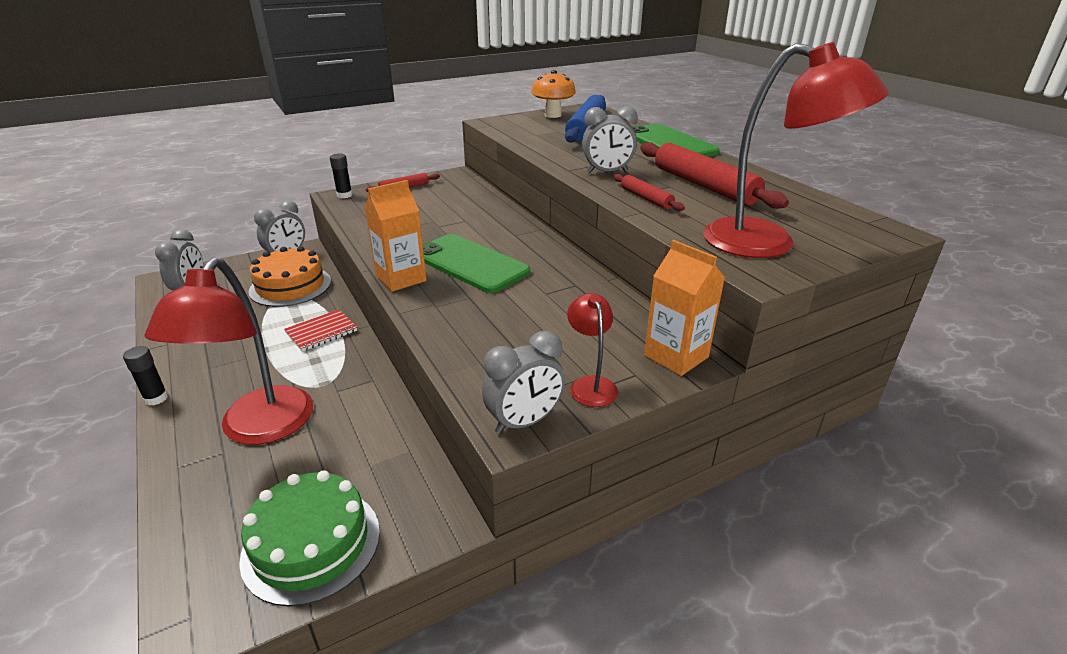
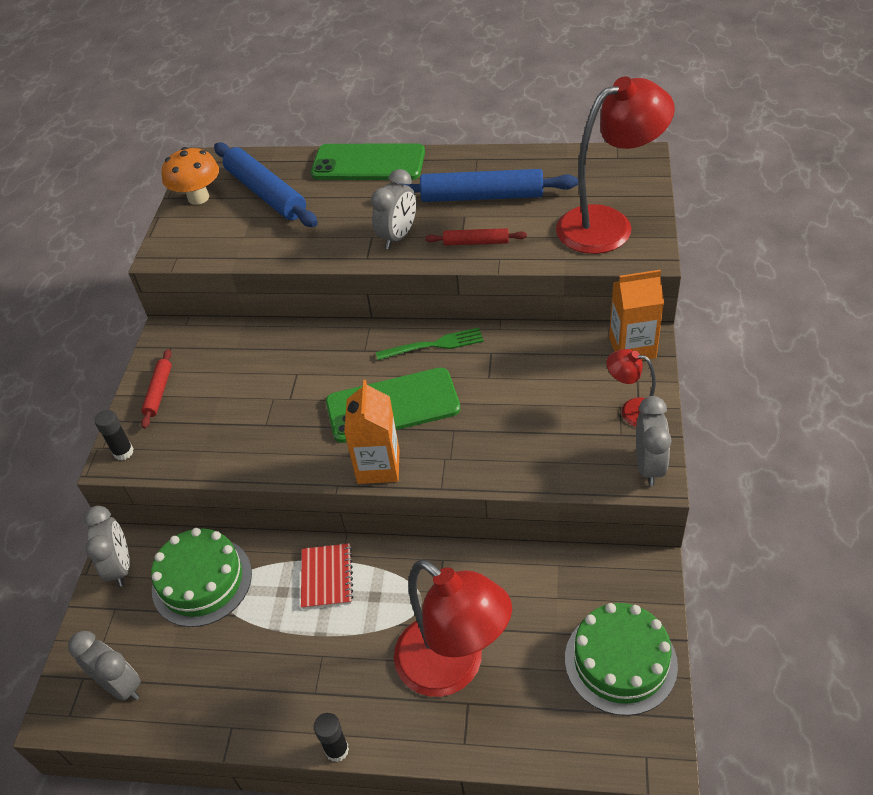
camera: 50 degrees left, 15 degrees up
(290, 286) = (202, 581): orange cake -> green cake
(553, 258) = (434, 345): none -> green fork
(704, 185) = (482, 197): red rolling pin -> blue rolling pin

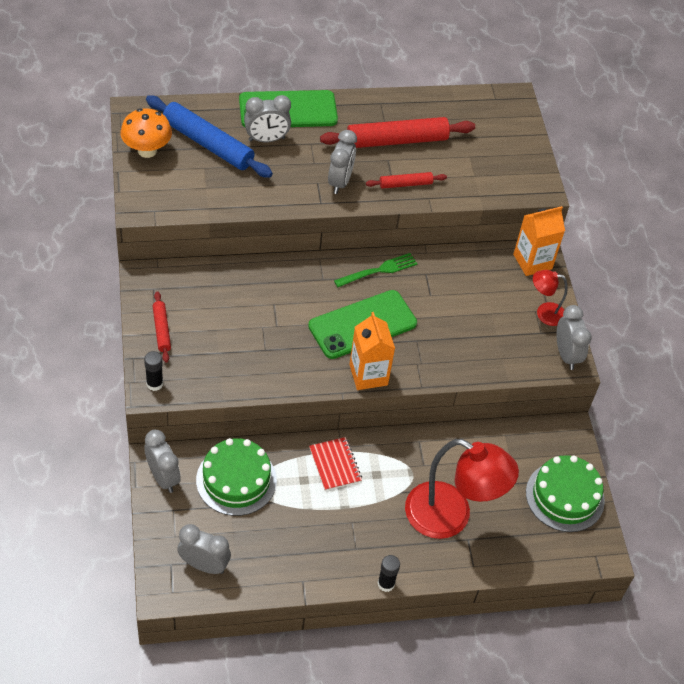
camera: 25 degrees left, 5 degrees up
(332, 191) = (266, 139): none -> grey clock
(482, 197) = (397, 140): blue rolling pin -> red rolling pin
(608, 224) = (504, 163): red lamp -> none

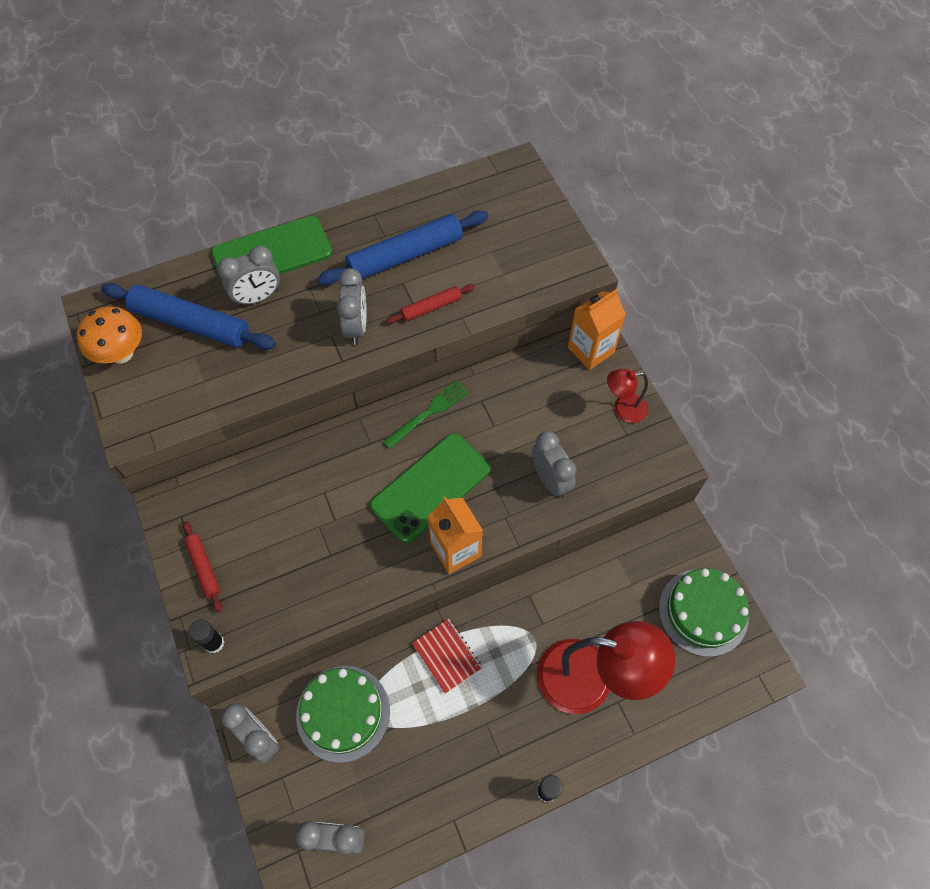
camera: 10 degrees left, 10 degrees up
(397, 140) = (405, 255): red rolling pin -> blue rolling pin
(566, 355) = (663, 454): grey clock -> grey clock (550, 480)

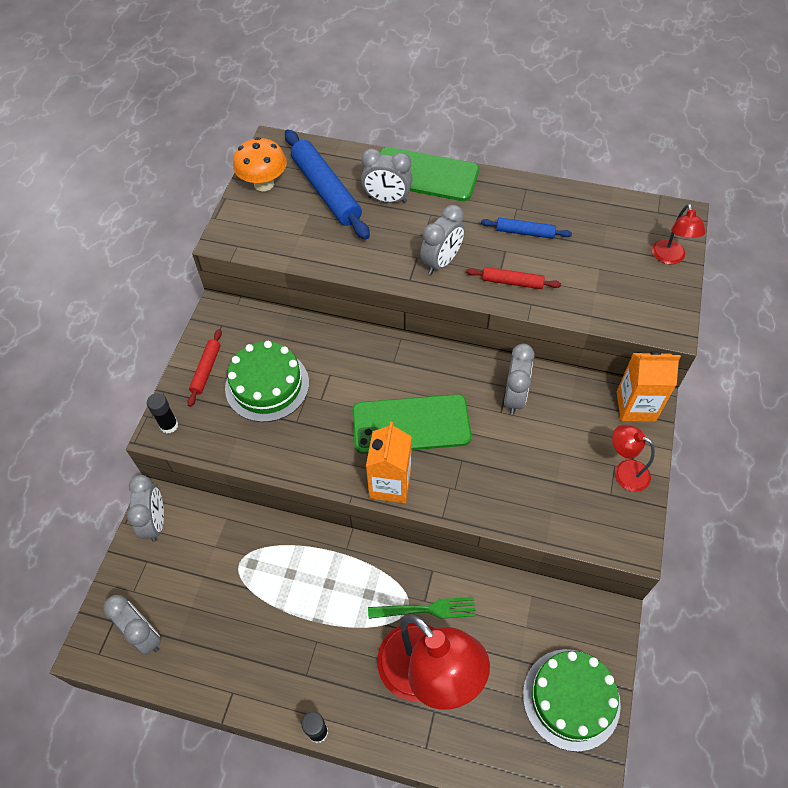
camera: 40 degrees right, 5 degrees down
(343, 713) = (223, 550): green cake -> green cake (267, 385)
(405, 255) = (525, 232): blue rolling pin -> blue rolling pin, size x0.51
(428, 413) = (456, 369): green fork -> green fork (426, 609)
(447, 656) = (330, 567): red notebook -> none
(537, 208) = (670, 258): none -> red lamp
(550, 480) = (512, 485): grey clock -> grey clock (514, 397)

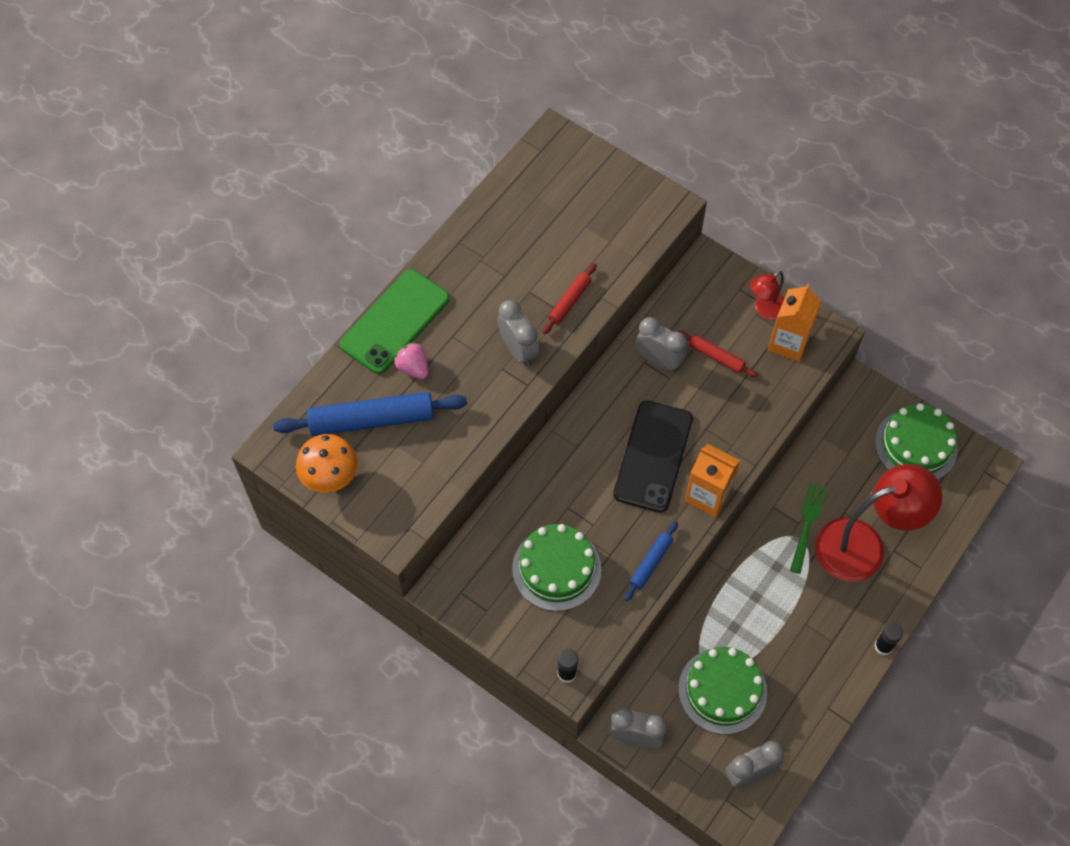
camera: 70 degrees left, 5 degrees up
(206, 370) = (513, 621): red rolling pin -> red rolling pin (716, 357)
(222, 583) = (722, 690): none -> green cake
(387, 200) = (413, 368): grey clock -> pink strawberry
(411, 424) = (653, 456): green phone -> black phone
(525, 232) = (514, 266): blue rolling pin -> blue rolling pin (651, 563)
(635, 406) = (706, 272): orange carton -> orange carton (788, 342)
(670, 258) = (598, 168): red lamp -> none

